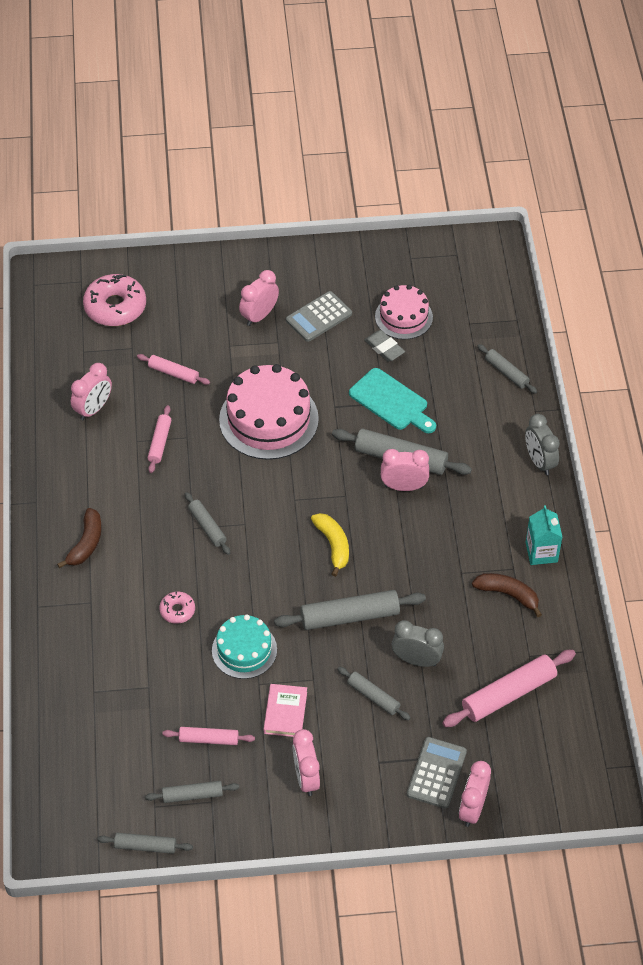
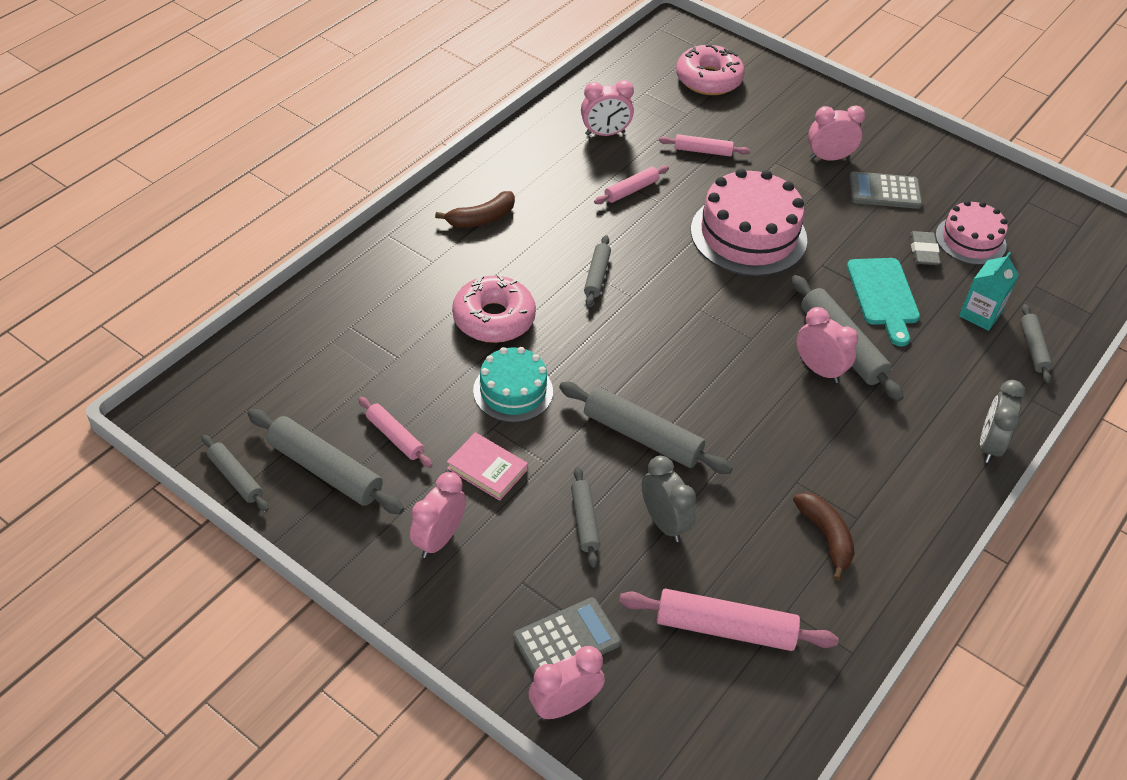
camera: 40 degrees right, 5 degrees down
(173, 373) = (703, 151): pink rolling pin -> pink rolling pin turned 60 degrees counterclockwise
(177, 610) = (494, 318): pink donut -> pink donut, size x1.97
(192, 795) = (325, 470): grey rolling pin -> grey rolling pin, size x1.73
(285, 712) = (487, 469): pink book -> pink book turned 75 degrees clockwise
(333, 545) = (694, 369): yellow banana -> none
(541, 552) = (905, 526): turquoise carton -> turquoise carton (980, 314)

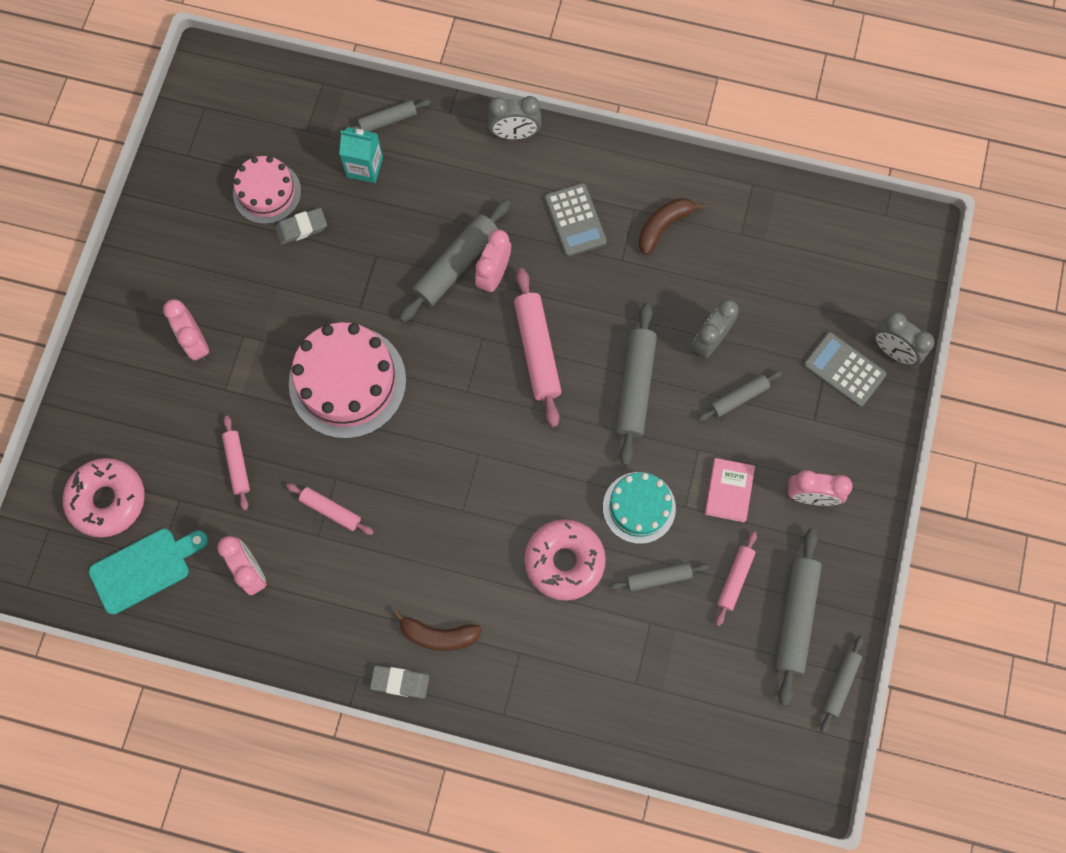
camera: 110 degrees left, 25 degrees up
(457, 185) = (400, 682): none -> grey eraser
(481, 218) = (438, 635): brown banana -> brown banana turned 150 degrees clockwise
(564, 705) = (893, 351): pink clock -> grey clock
(597, 276) = (467, 495): grey rolling pin -> grey rolling pin (658, 578)
(725, 628) = (777, 270): pink rolling pin -> pink rolling pin (537, 351)
(883, 296) = (377, 247): turquoise cutting board -> turquoise cutting board (145, 568)
(884, 191) = (227, 280): grey calculator -> grey calculator (575, 220)

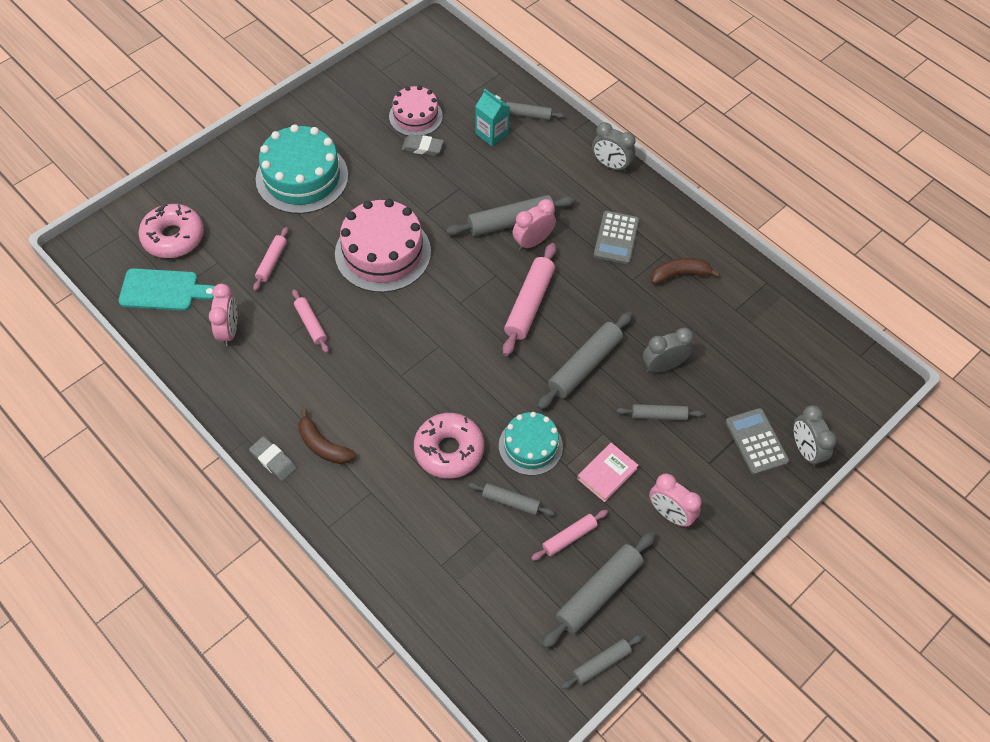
camera: 30 degrees right, 15 degrees down
(196, 342) = (302, 177): pink clock -> turquoise cake

